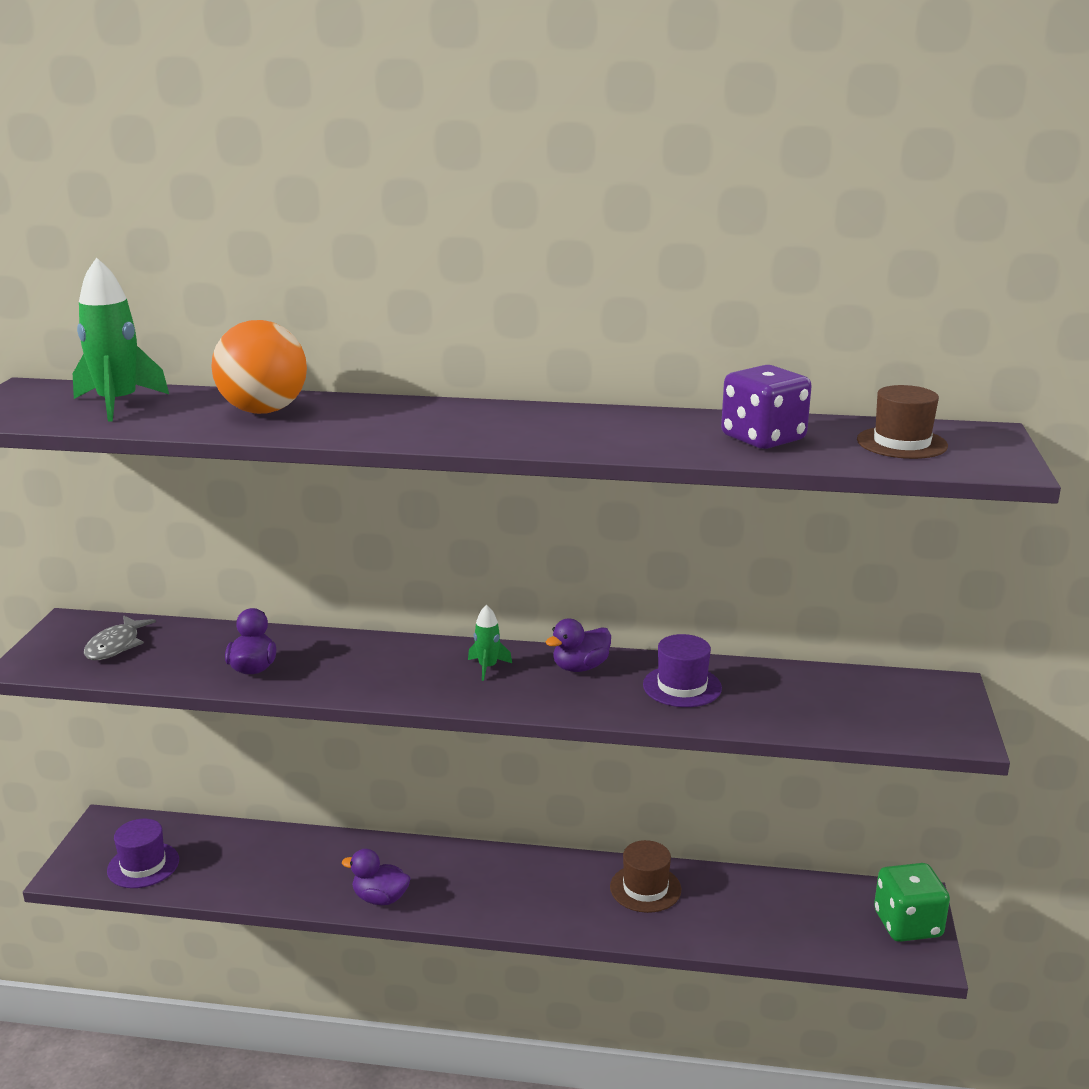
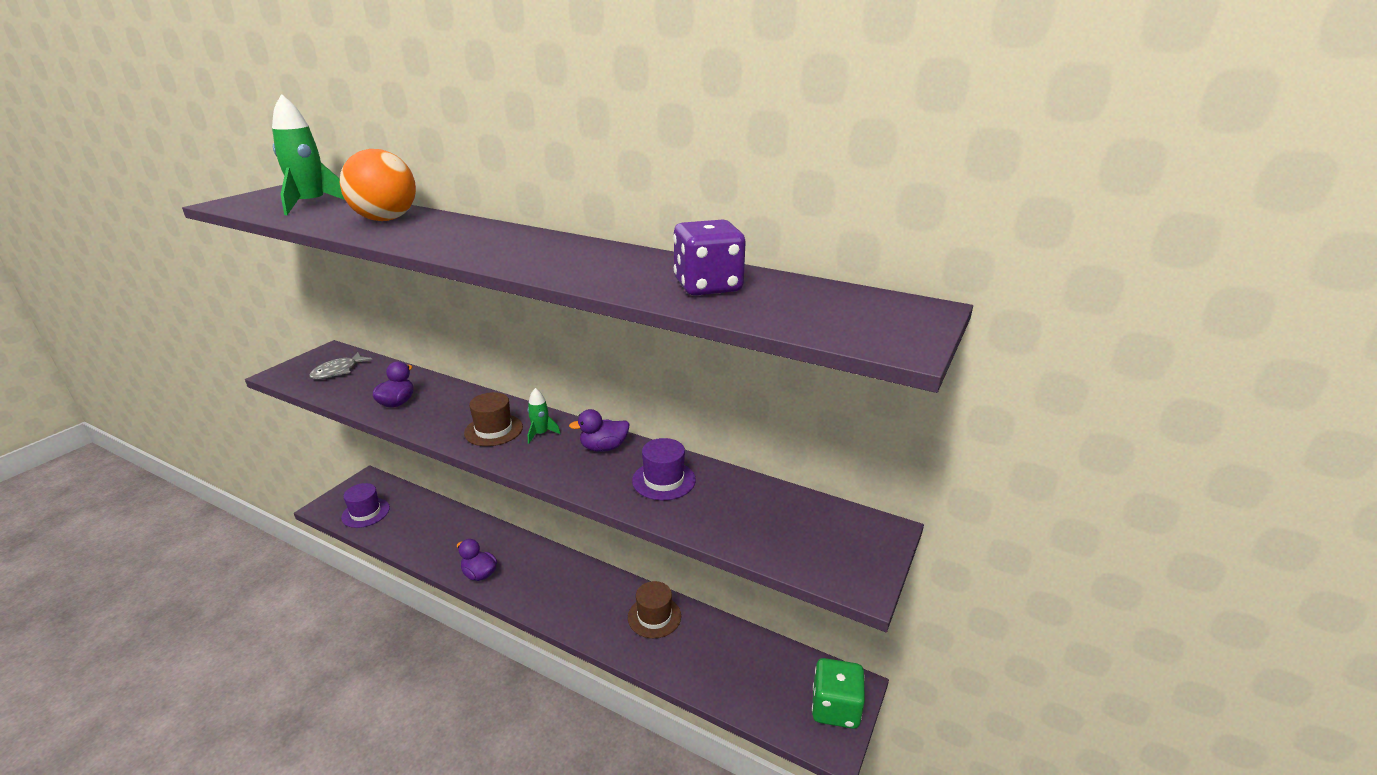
camera: 20 degrees right, 5 degrees up
(901, 443) = (827, 307): brown hat -> brown hat (493, 430)

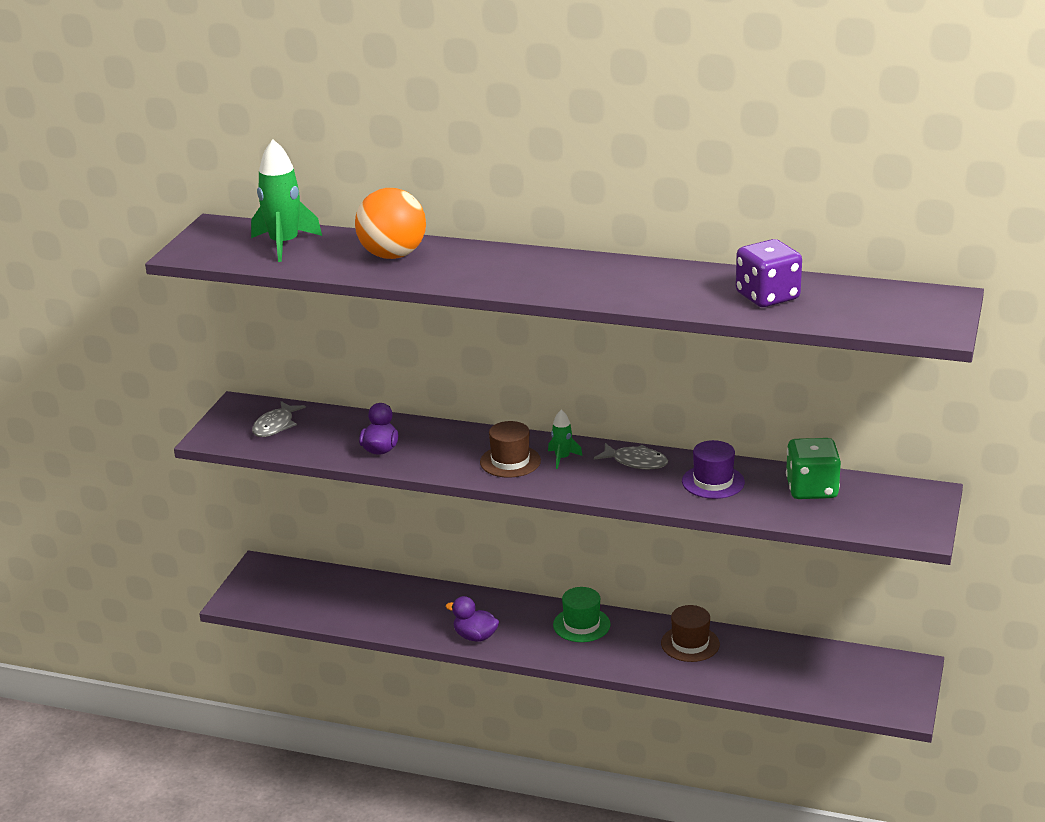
camera: 10 degrees left, 0 degrees up
(365, 513) = (291, 600): purple hat -> none
(572, 578) = (581, 625): none -> green hat
(603, 447) = (636, 462): purple duck -> grey fish
(835, 708) = (899, 685): green dice -> green dice (811, 489)

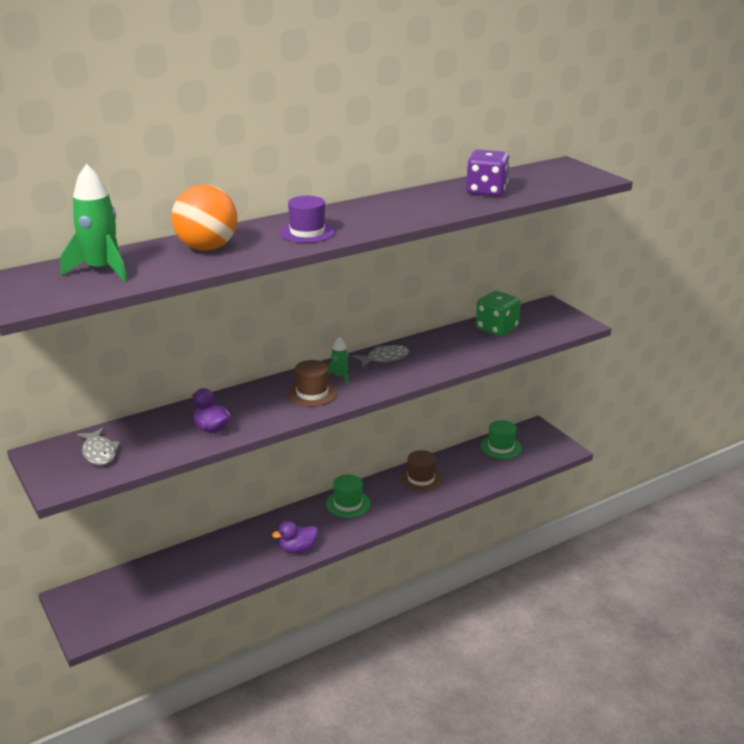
camera: 50 degrees left, 0 degrees up
(713, 482) = (444, 348): purple hat -> purple hat (307, 232)
(832, 663) = (501, 447): none -> green hat

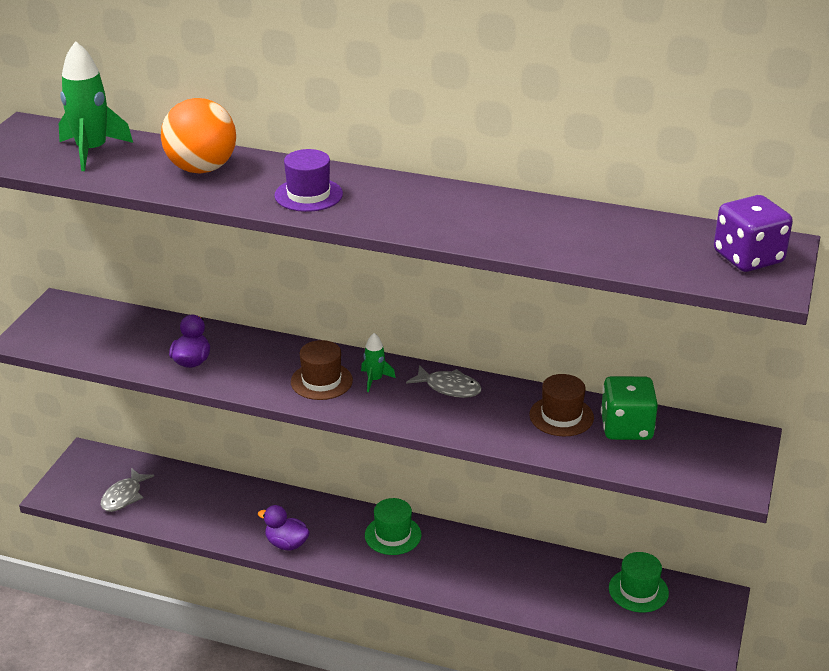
camera: 50 degrees right, 5 degrees up
(99, 452) = (91, 329): grey fish -> grey fish (124, 496)
(421, 478) = (498, 561): brown hat -> brown hat (561, 416)
(486, 191) = (589, 236): purple dice -> purple dice (748, 258)

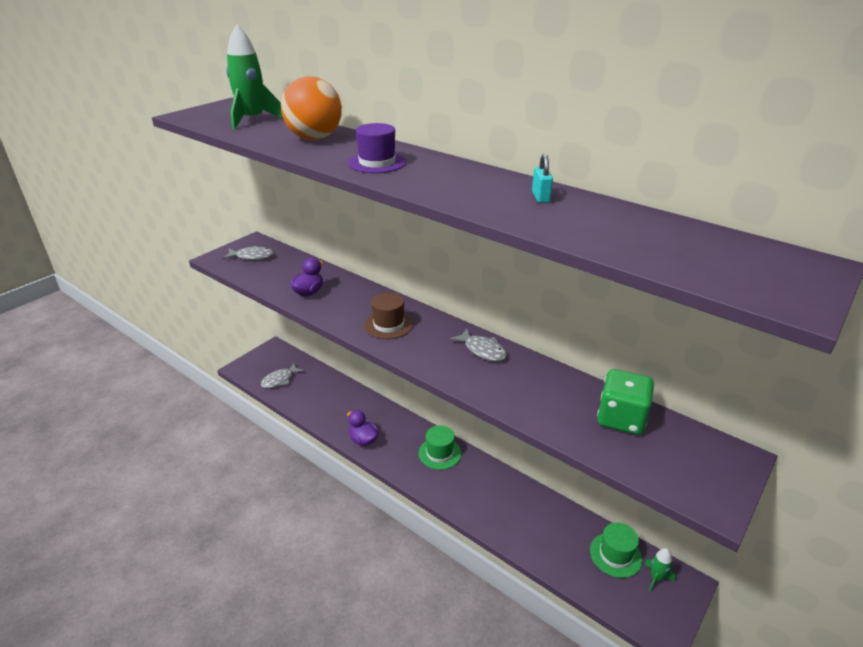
camera: 20 degrees right, 0 degrees up
(75, 327) = (252, 257): none -> grey fish
(375, 380) = (428, 332): green rocket -> green rocket (656, 578)
(513, 212) = (540, 197): none -> turquoise padlock
(561, 416) = (565, 394): brown hat -> none
(748, 258) = (772, 270): purple dice -> none

